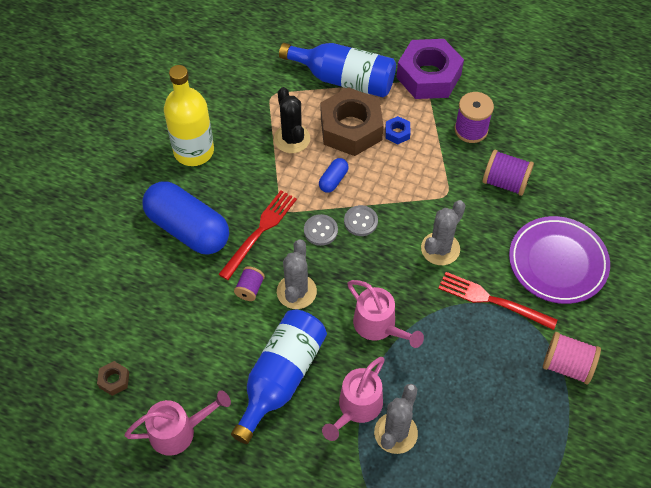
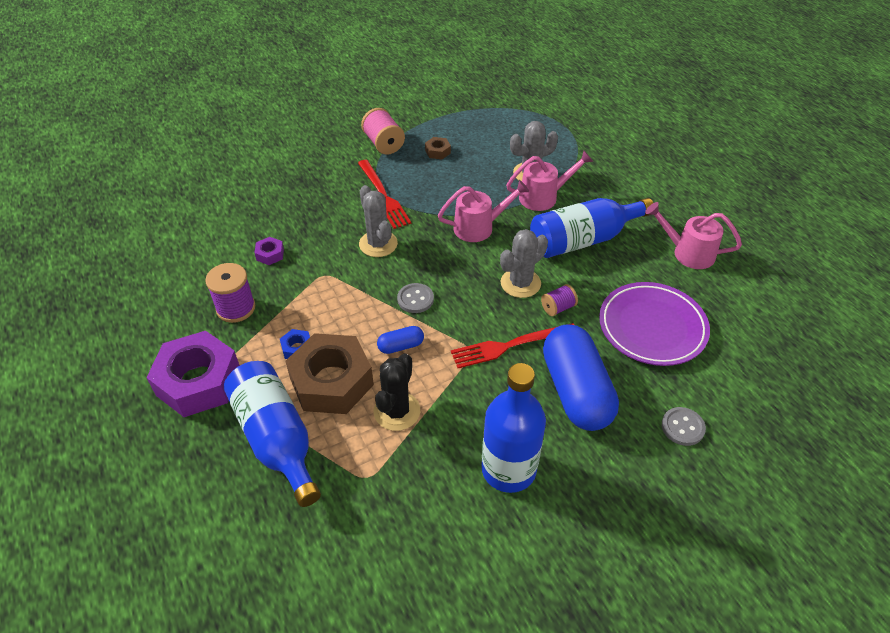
camera: 140 degrees left, 10 degrees down
(114, 380) = (724, 311): brown nut -> brown nut (438, 151)
(194, 151) = (508, 469): yellow bottle -> blue bottle
(320, 231) = (456, 313): grey button -> grey button (682, 427)
(379, 326) = (479, 227): pink watering can -> pink watering can turned 75 degrees clockwise
(440, 249) = (378, 244): grey cactus -> grey cactus turned 75 degrees clockwise
(505, 182) = (270, 254): purple spool -> purple nut
(557, 262) = (311, 189): purple plate -> purple plate (652, 327)

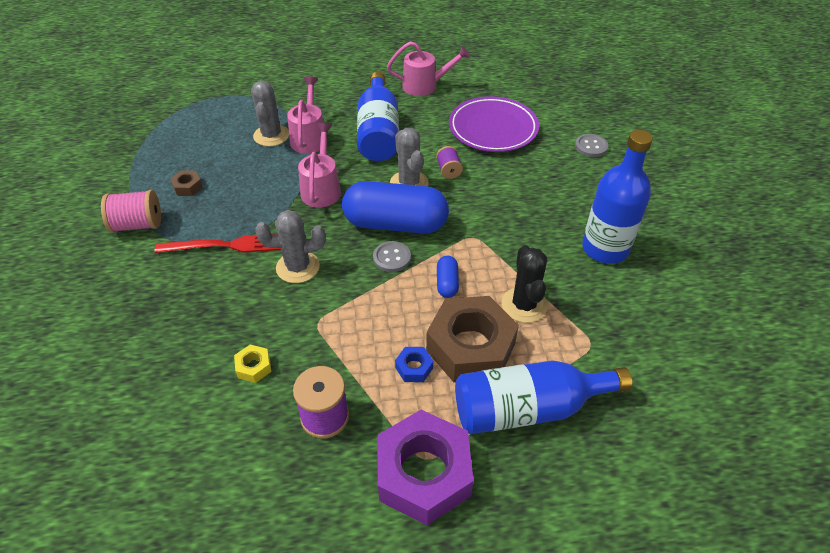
camera: 70 degrees left, 0 degrees up
(270, 254) = (254, 367): purple nut -> yellow nut
(397, 411) = (524, 305): black cactus -> black cactus turned 45 degrees clockwise
(510, 345) = (478, 210): red fork -> none
(576, 391) = (540, 188): blue capsule -> blue capsule (395, 224)
(687, 252) = (425, 86): pink watering can -> pink watering can turned 135 degrees counterclockwise

